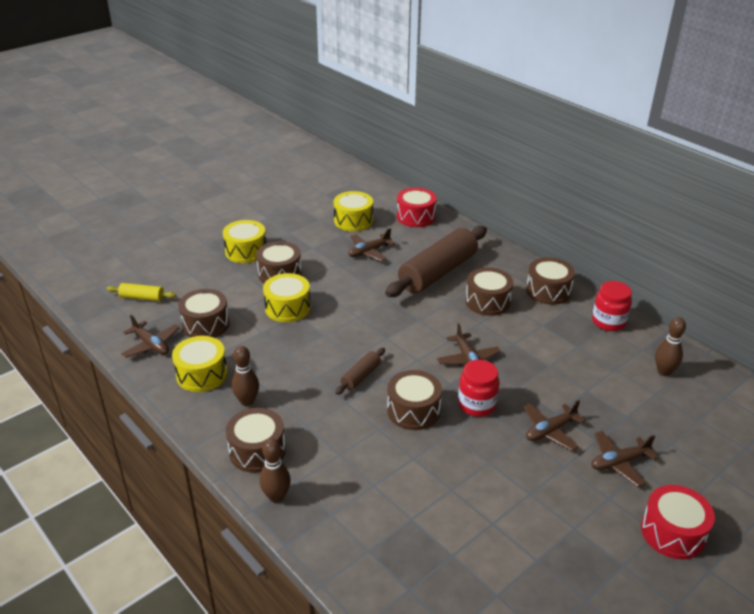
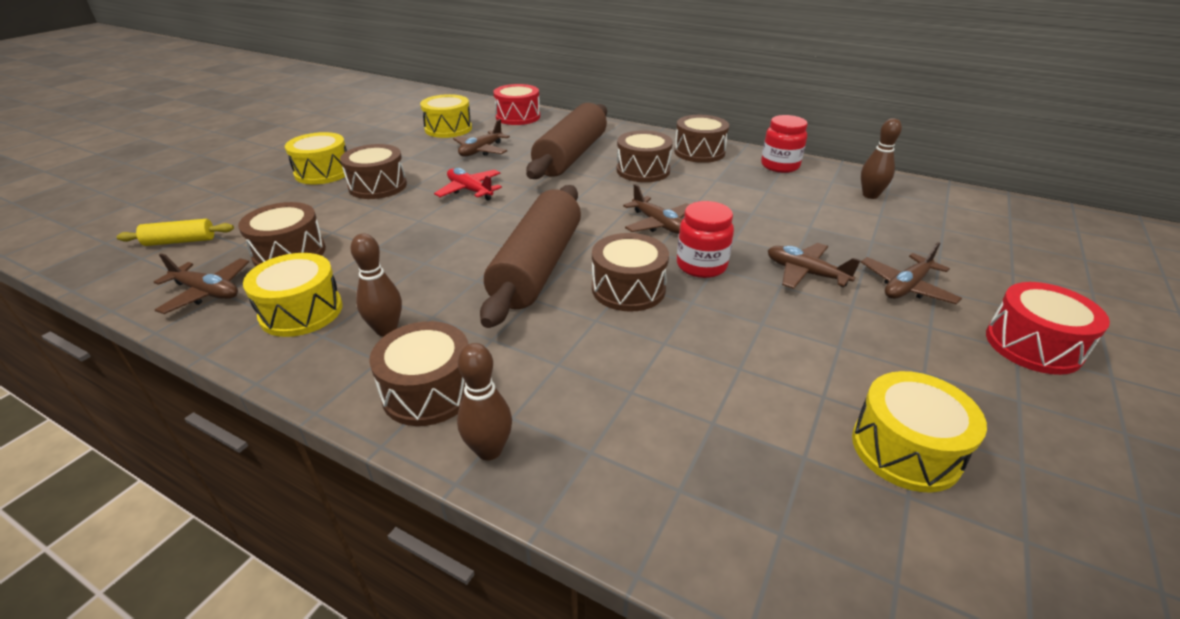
camera: 20 degrees left, 0 degrees up
(288, 308) = (403, 216): yellow drum -> yellow drum (905, 449)
(343, 293) = (470, 190): none -> red plane
(360, 376) = (537, 267): brown rolling pin -> brown rolling pin, size x2.26
(550, 431) = (805, 273): brown plane -> brown plane turned 90 degrees clockwise

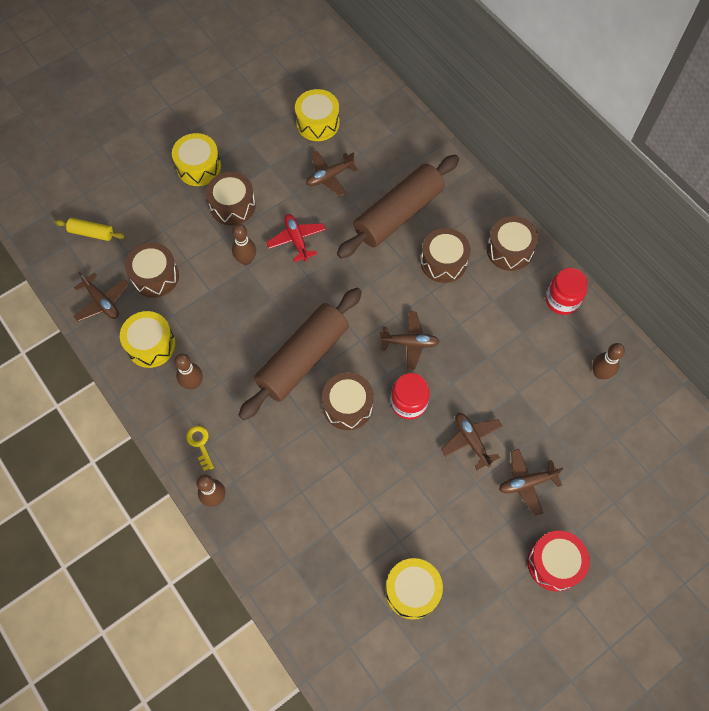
camera: 25 degrees right, 30 degrees up
(414, 215) = (246, 260): none -> brown bowling pin
(428, 391) = (200, 444): brown drum -> yellow key
(518, 117) = (387, 120): red drum -> none
(658, 224) = (409, 343): brown plane -> brown plane turned 75 degrees counterclockwise

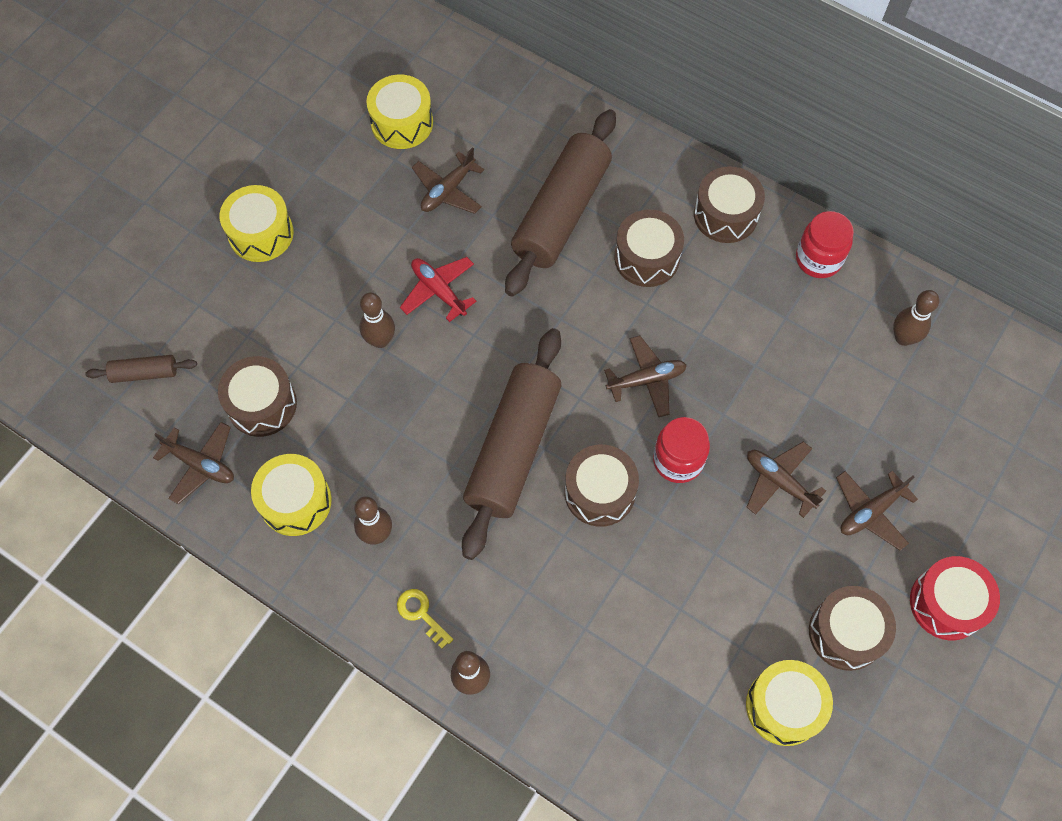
camera: 20 degrees left, 0 degrees up
(91, 233) = (144, 373): yellow rolling pin -> brown rolling pin
(233, 206) = (331, 272): brown drum -> brown drum (846, 633)

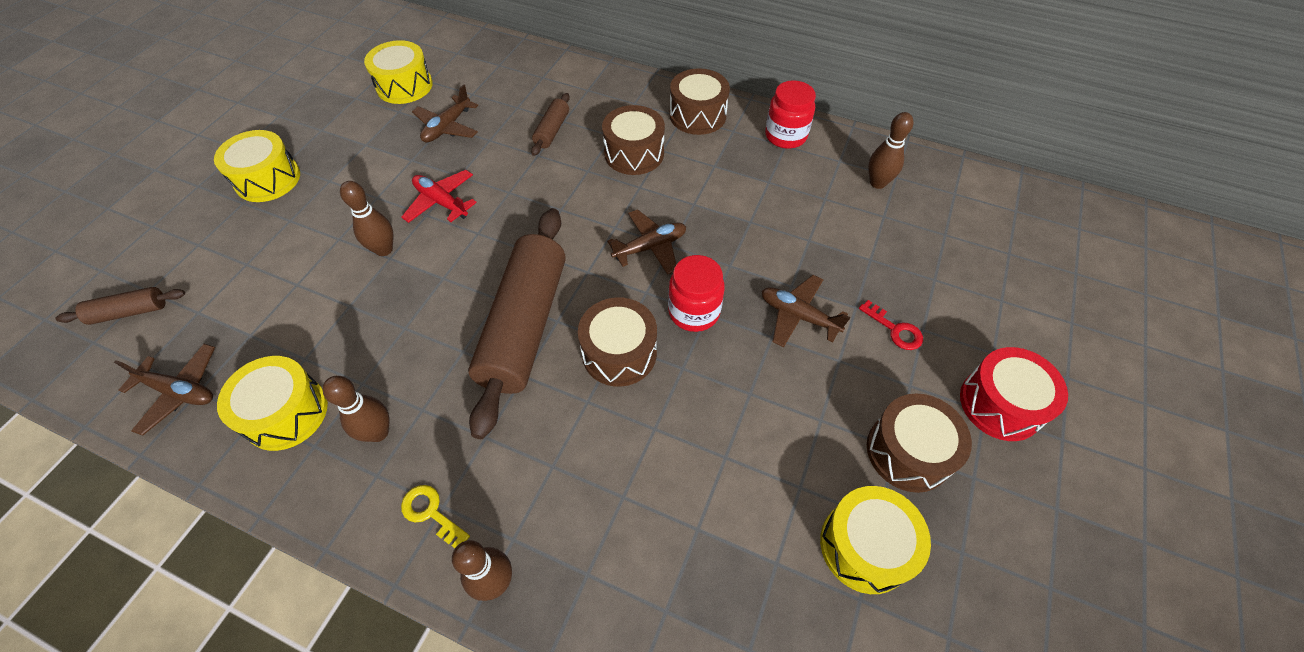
camera: 10 degrees left, 10 degrees down
(262, 404) = (256, 323): brown drum -> none
(561, 212) = (552, 130): brown rolling pin -> brown rolling pin, size x0.44
(870, 512) = (895, 329): brown plane -> red key

